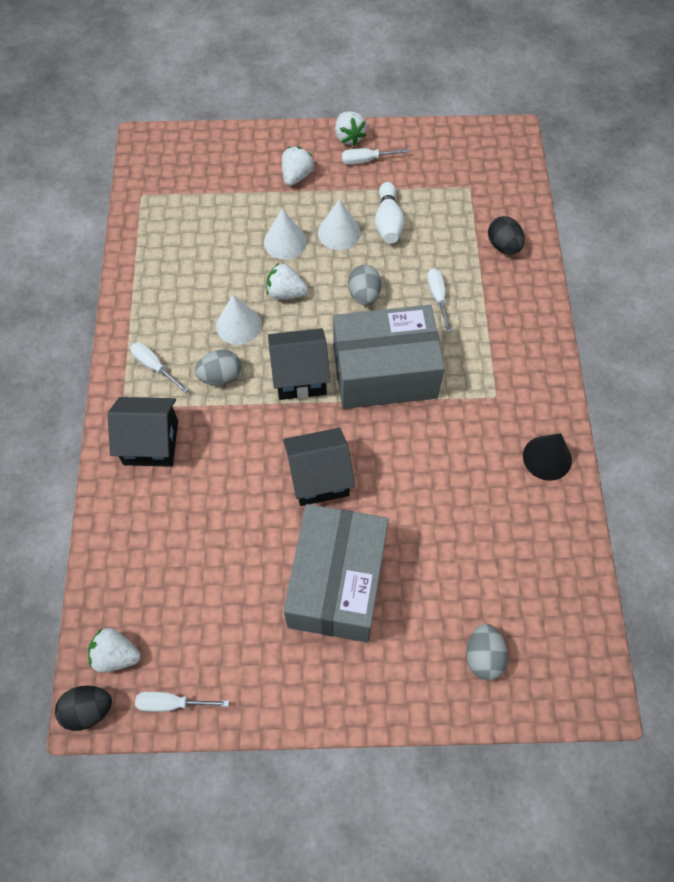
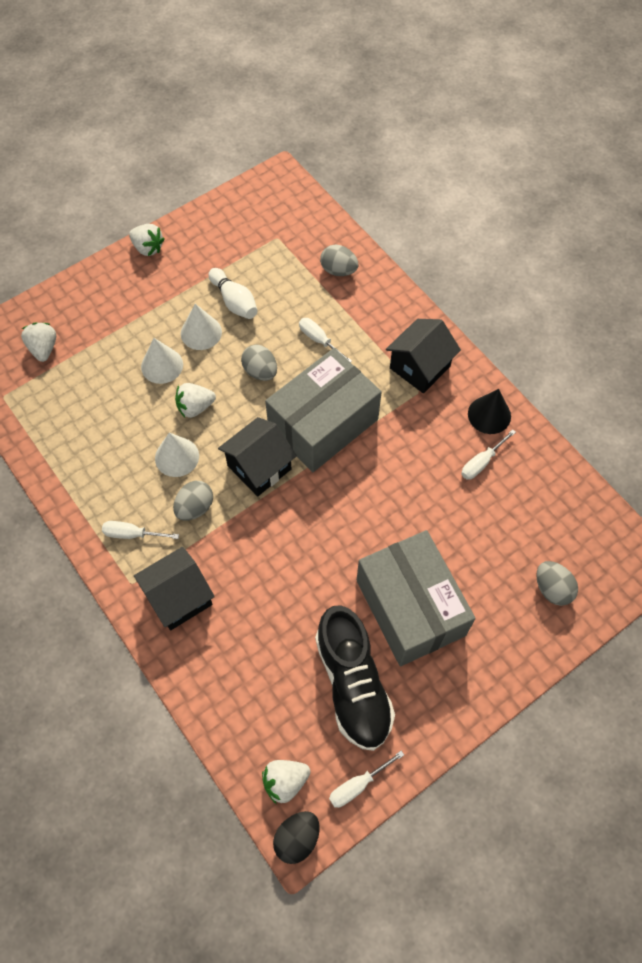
camera: 35 degrees left, 0 degrees up
(235, 614) = (353, 684): none -> black shoe
(296, 176) = (128, 305): white strawberry -> white strawberry (44, 348)
(319, 477) = (336, 537): black house -> black house (420, 367)
(366, 160) = (177, 260): white screwdriver -> white screwdriver (481, 463)
(503, 246) = (338, 270): black egg -> grey egg

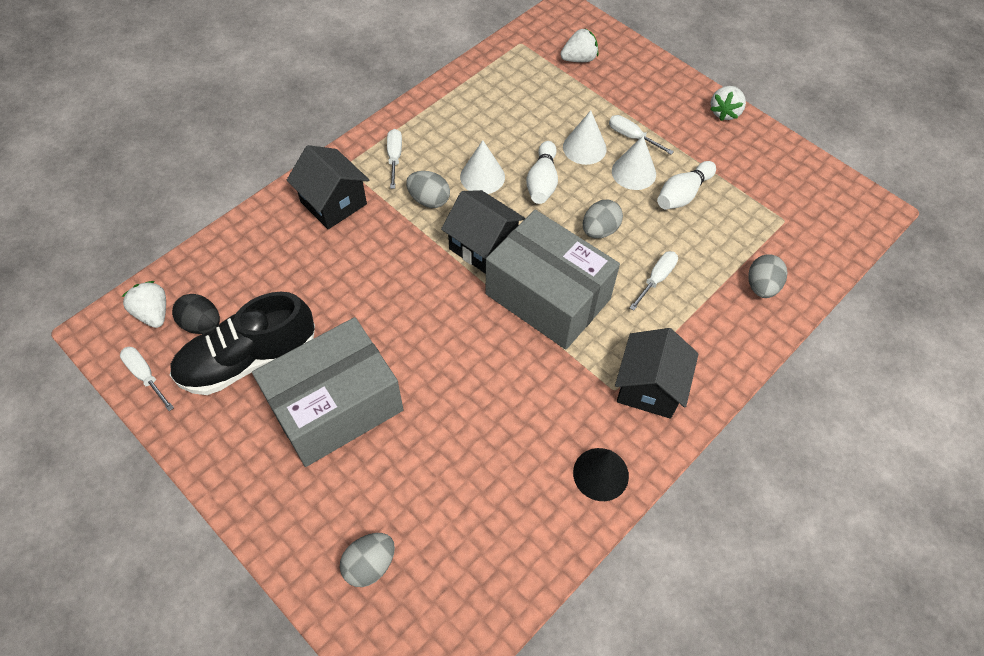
camera: 80 degrees right, 5 degrees down
(195, 407) = (542, 182): white strawberry -> white bowling pin
(297, 838) = (99, 330): black egg -> black egg (202, 324)
(420, 367) = (649, 387): black house -> black house turned 75 degrees clockwise
(481, 463) = (530, 469): white screwdriver -> white screwdriver (631, 137)

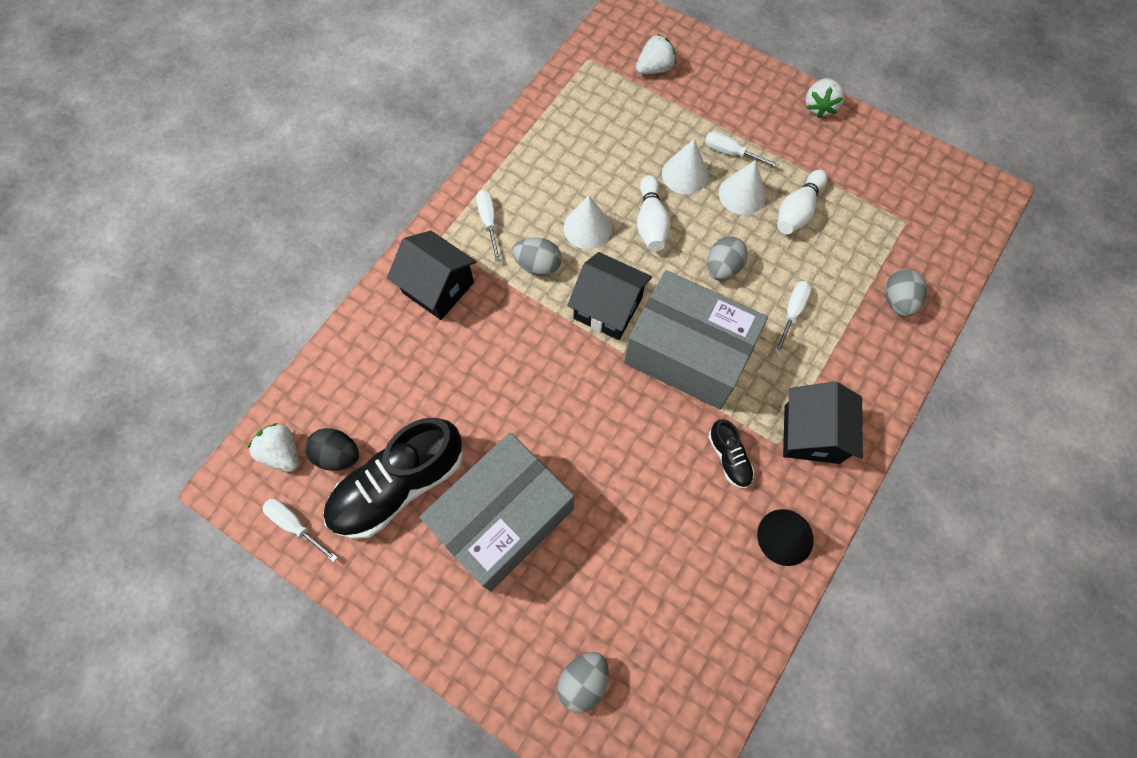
camera: 10 degrees left, 10 degrees up
(564, 393) = (729, 458): none -> black shoe

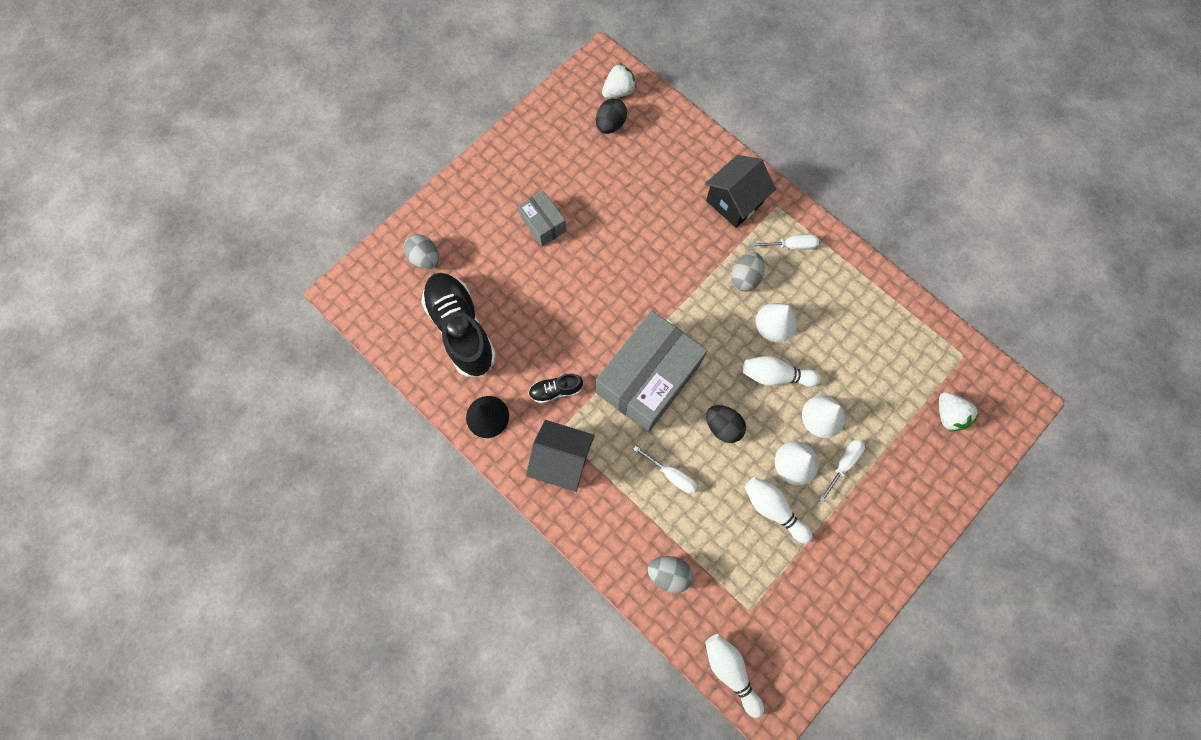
camera: 100 degrees right, 5 degrees up
(295, 525) = (566, 97): white screwdriver -> none
(398, 485) = (581, 160): black shoe -> black shoe (461, 329)
(503, 518) = (543, 224): grey box -> grey box, size x0.48
(607, 308) = (698, 324): black house -> none
(722, 268) = (723, 426): grey egg -> black egg
(819, 107) = (891, 566): white strawberry -> none
(969, 232) = (730, 670): none -> white bowling pin

